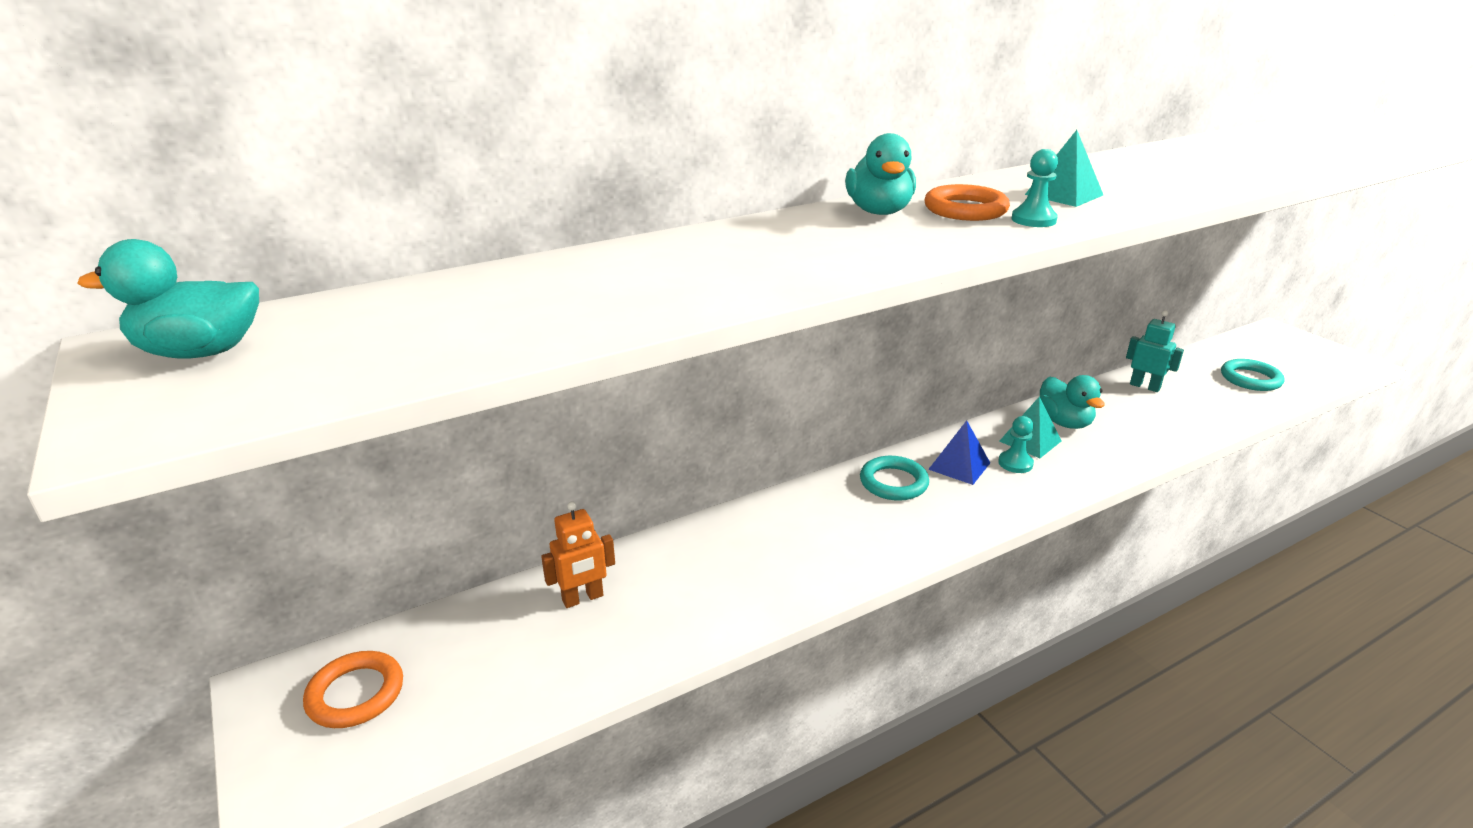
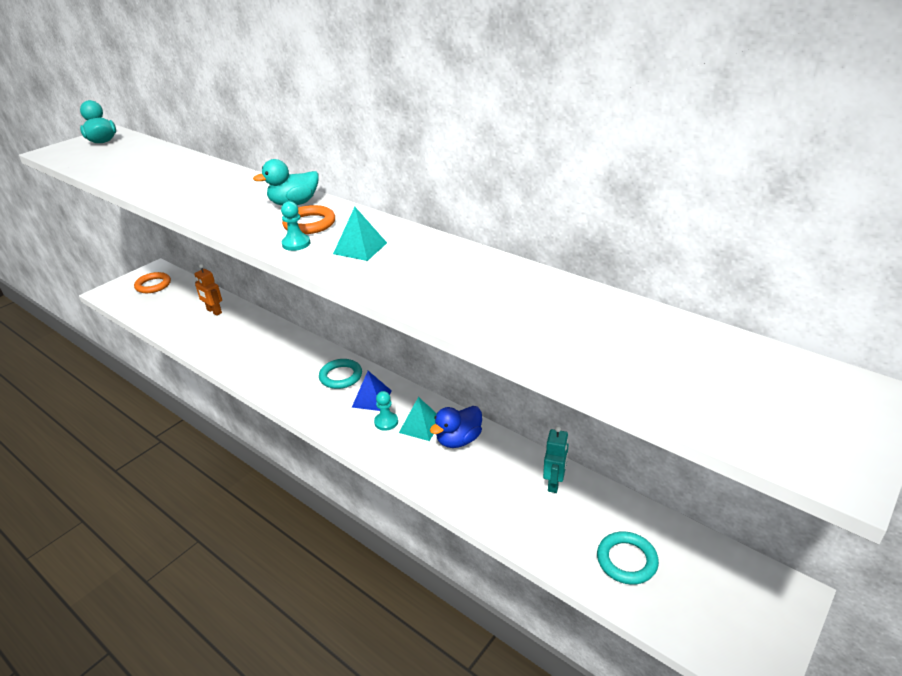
camera: 70 degrees right, 5 degrees up
(1064, 422) = (458, 440): turquoise duck -> blue duck

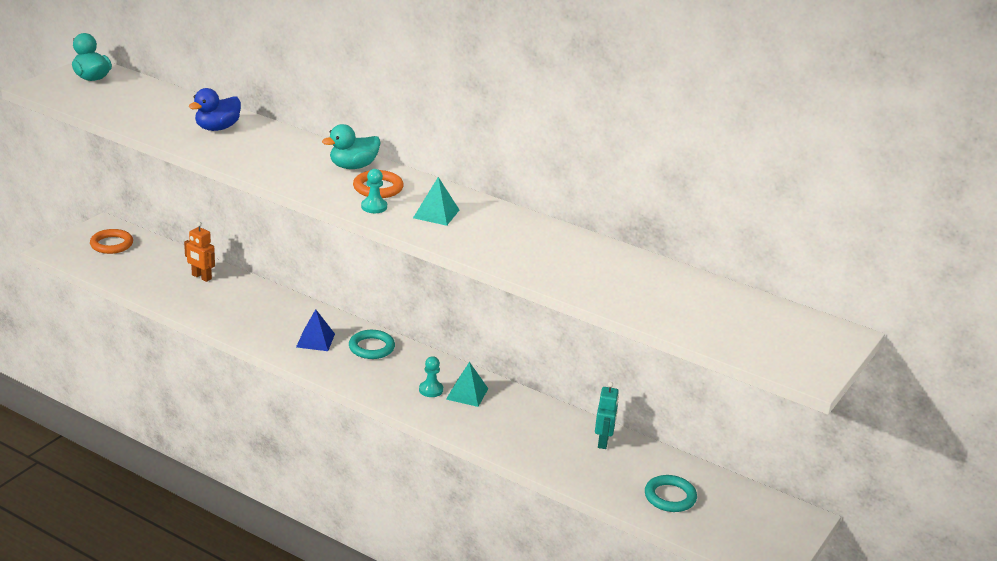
camera: 10 degrees left, 5 degrees down
(372, 398) = (410, 369): blue pyramid -> blue pyramid (315, 340)
(458, 440) = (507, 406): blue duck -> blue duck (217, 128)

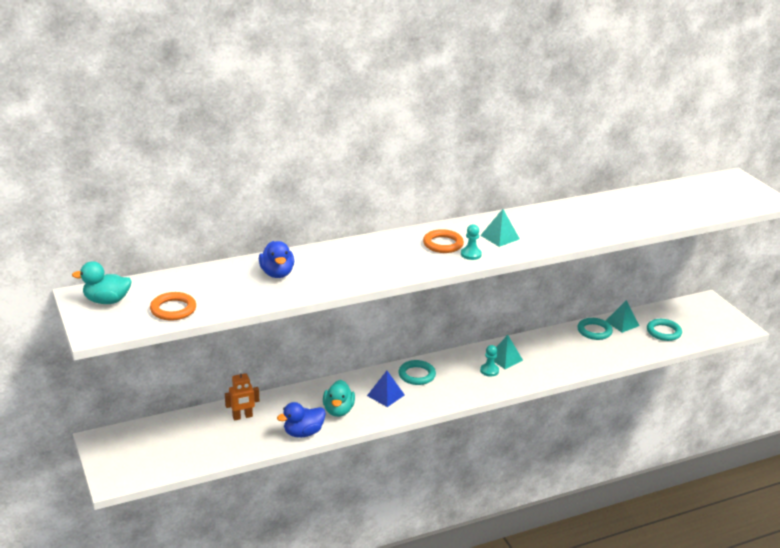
camera: 55 degrees left, 0 degrees up
(111, 244) = (138, 446): orange ring -> orange ring (173, 309)
(206, 315) = (303, 433): none -> blue duck
(353, 166) = (400, 242): turquoise duck -> turquoise duck (338, 410)
(603, 442) = (594, 331): turquoise robot -> turquoise ring
(649, 458) = (622, 323): none -> turquoise pyramid

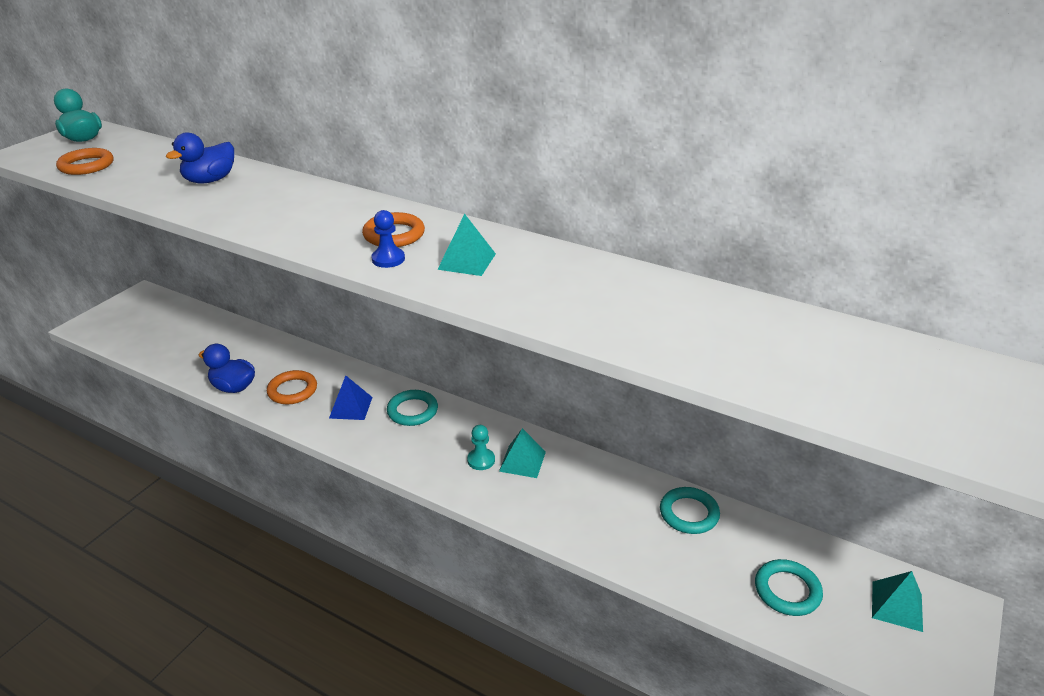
camera: 55 degrees right, 5 degrees up
(242, 417) = (233, 342): orange robot -> none
(338, 410) = (292, 390): turquoise duck -> orange ring
(471, 254) = (388, 259): turquoise pawn -> blue pawn
(622, 323) = (748, 533): turquoise pyramid -> turquoise pyramid (896, 606)

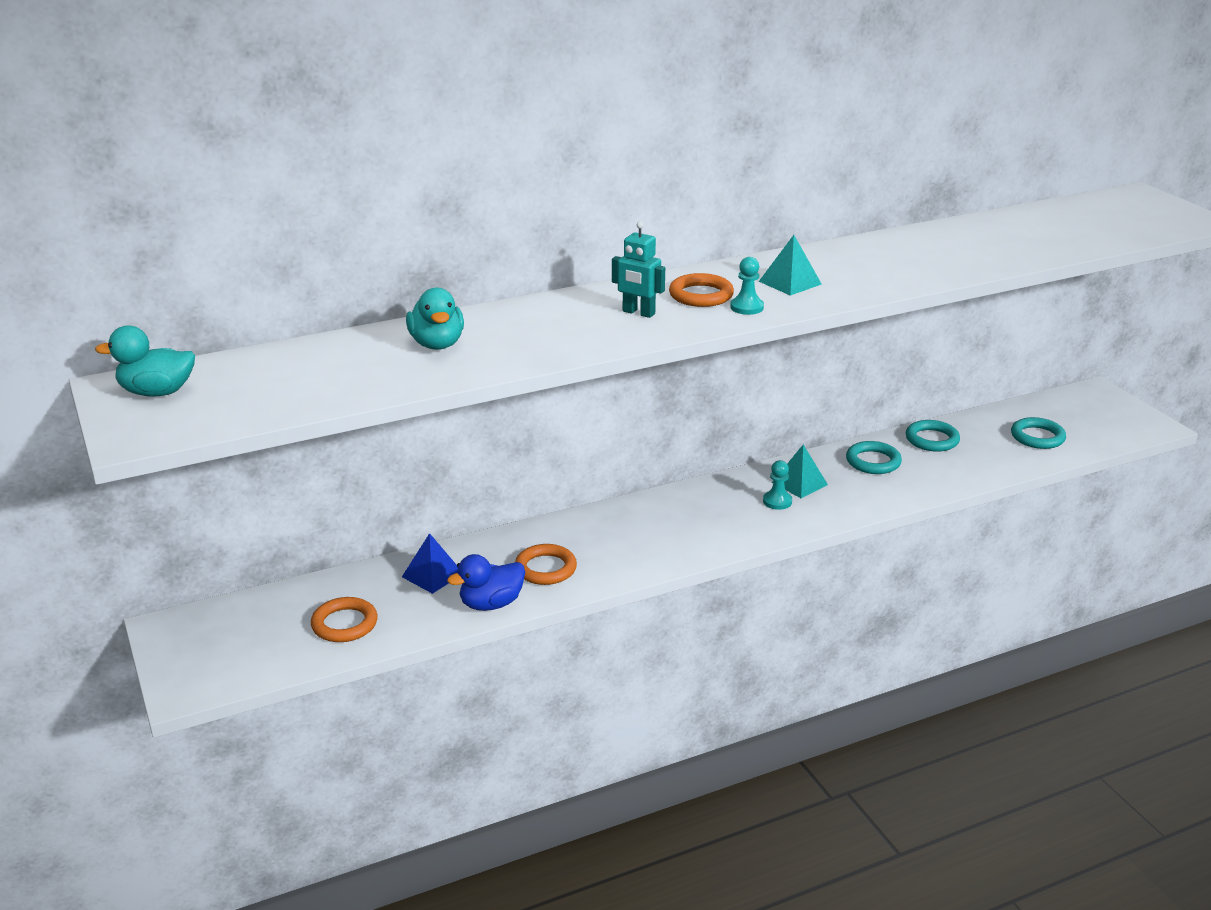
camera: 55 degrees left, 5 degrees down
(86, 165) = (266, 401): orange ring -> orange ring (344, 624)
(210, 180) = (437, 344): blue duck -> turquoise duck
(331, 223) = (638, 313): none -> turquoise robot
(351, 407) = (618, 543): blue pyramid -> blue pyramid (432, 575)
(388, 259) = (747, 307): blue pawn -> turquoise pawn
(412, 411) = (665, 512): turquoise ring -> turquoise ring (873, 461)
(896, 606) = (1079, 408): turquoise pyramid -> none

